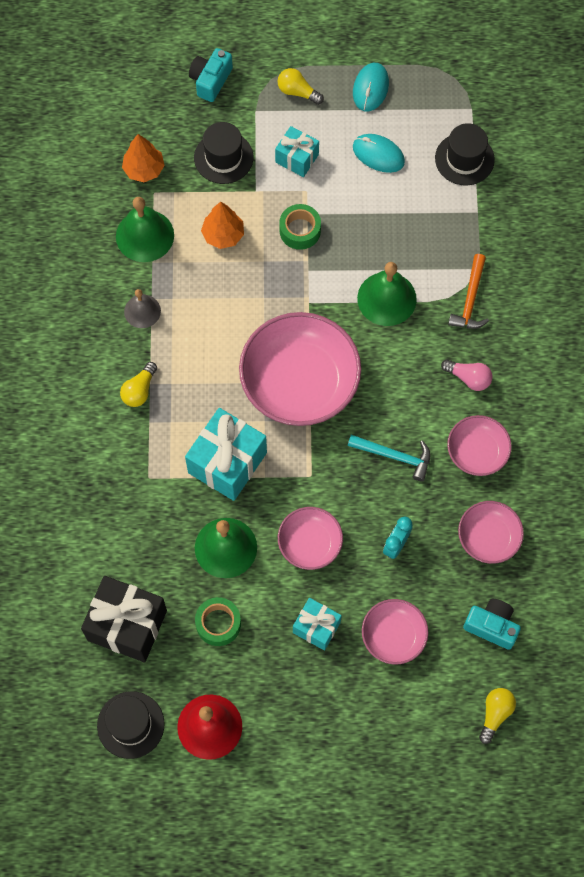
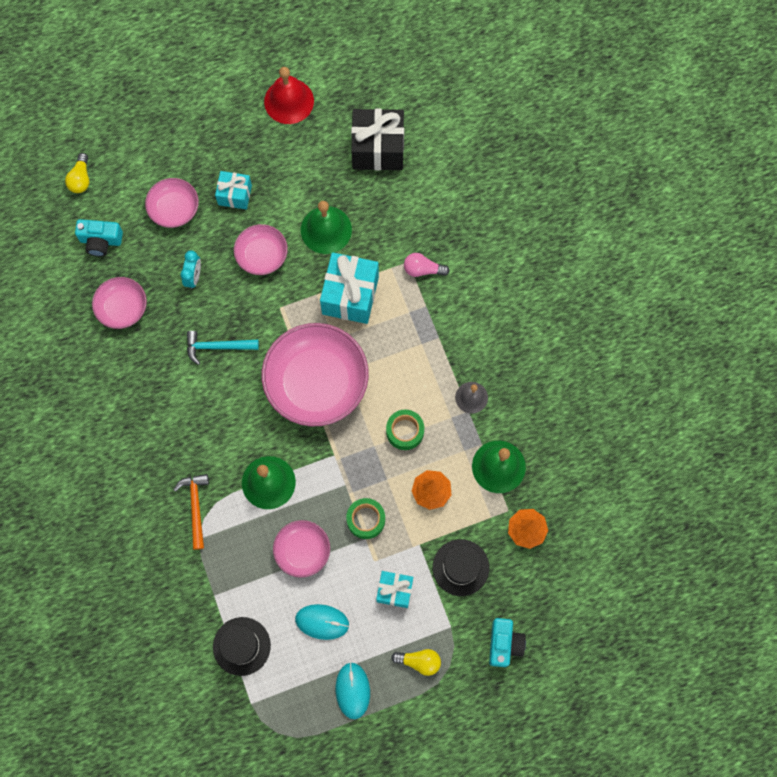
camera: 160 degrees right, 5 degrees up
(130, 725) = (346, 83): black hat -> none
(139, 390) = (444, 329): yellow light bulb -> none
(218, 624) = (310, 173): green tape -> green tape (405, 431)
(468, 378) = (176, 435): pink light bulb -> pink light bulb (423, 269)
(477, 451) = (151, 374): pink bowl -> pink bowl (302, 550)

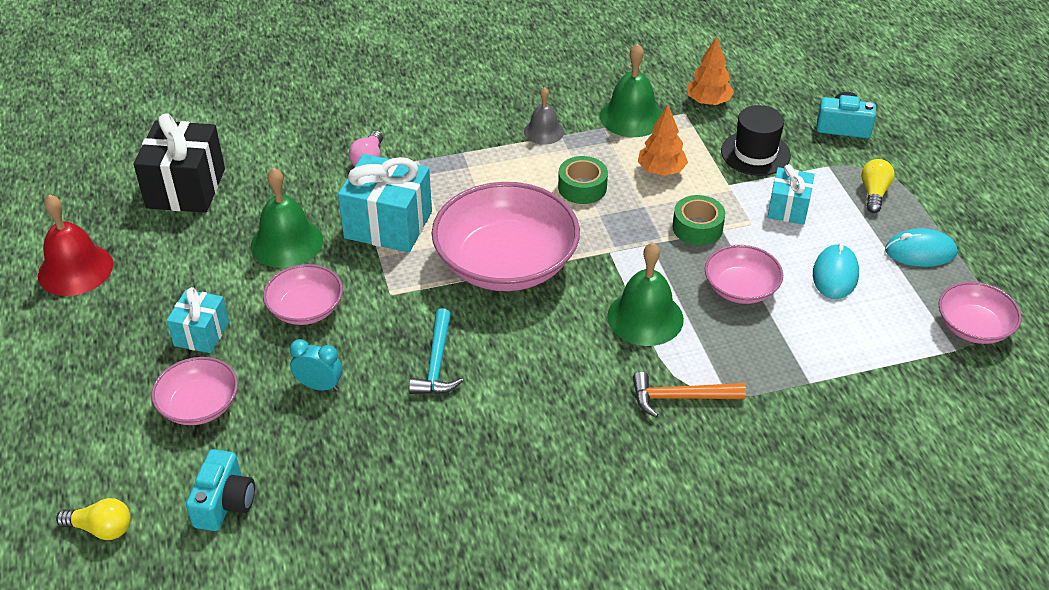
camera: 85 degrees left, 30 degrees down
(122, 307) = (349, 477): pink bowl -> pink bowl (973, 327)
(241, 646) = (878, 355): black hat -> none

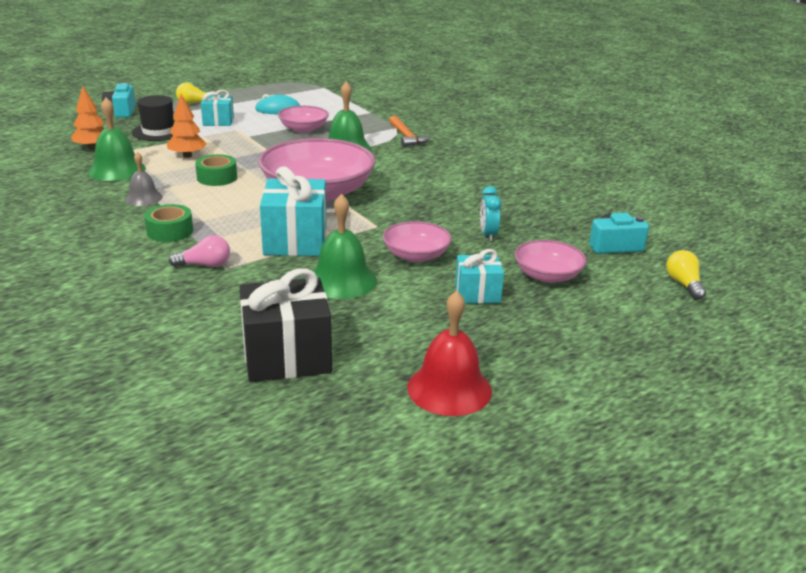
camera: 110 degrees left, 15 degrees down
(437, 363) = (433, 201): turquoise hammer -> none
(697, 228) = (249, 142): green tape -> green tape (170, 231)
(920, 252) = (247, 94): turquoise mouse -> none
(973, 327) = (304, 84): pink bowl -> none

